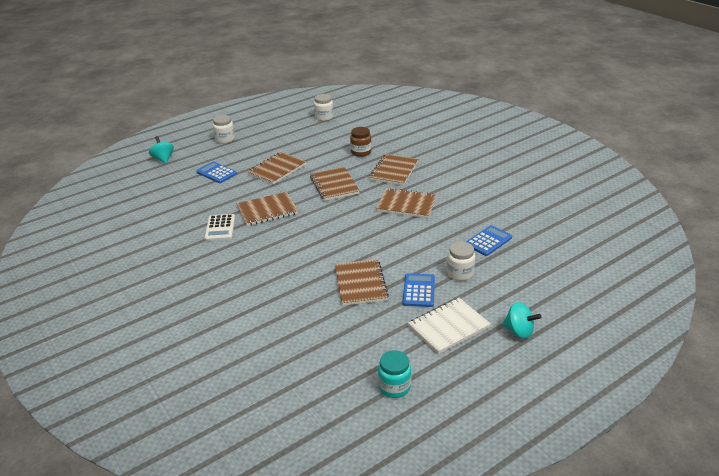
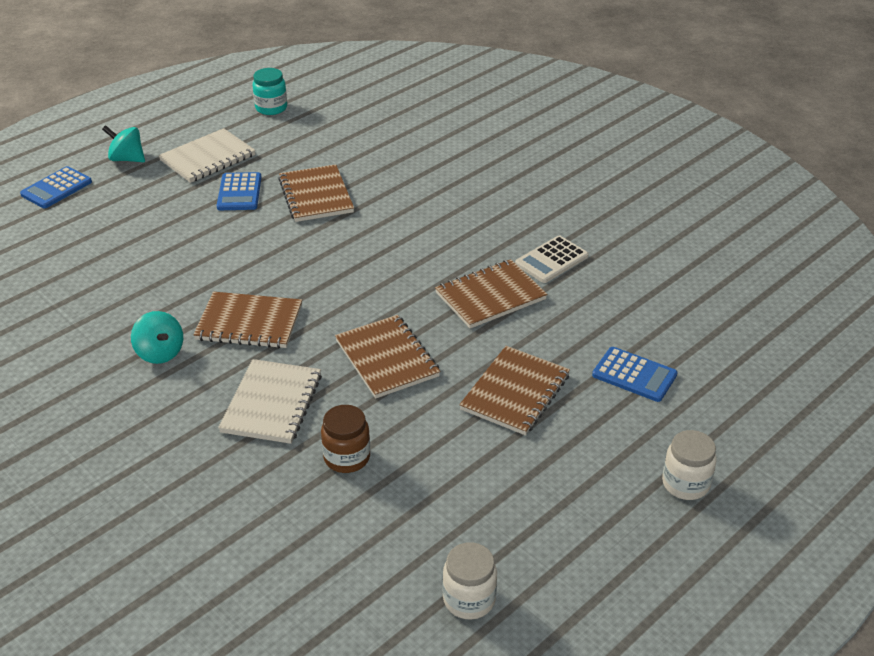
camera: 170 degrees right, 5 degrees up
(163, 159) = (777, 407): turquoise spinning top -> turquoise spinning top (160, 353)
(220, 228) = (551, 260): white calculator -> white calculator turned 120 degrees counterclockwise
(394, 171) = (272, 403): brown notebook -> white notebook
(460, 273) = (181, 216): white jar -> none
(488, 241) = (126, 265): blue calculator -> blue calculator (56, 188)

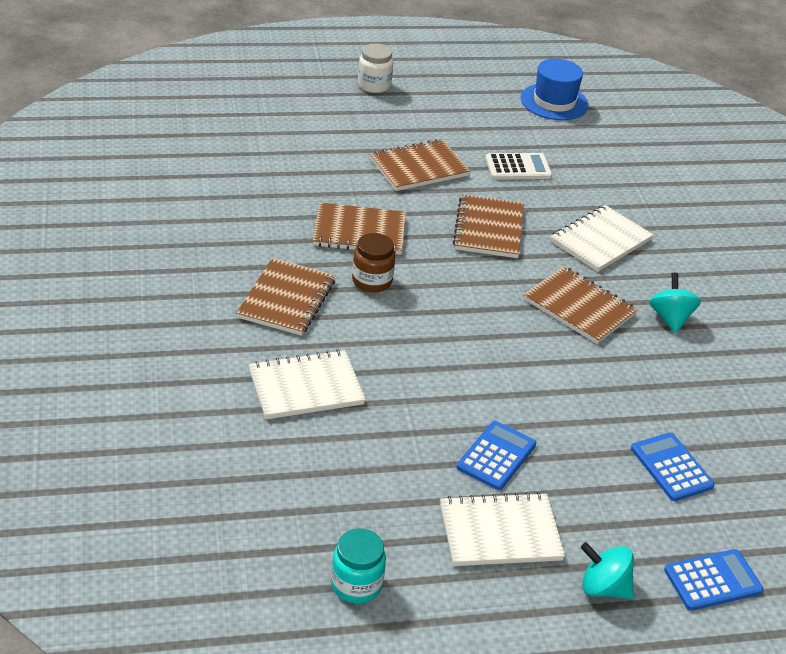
camera: 150 degrees left, 0 degrees up
(127, 159) = (603, 588): turquoise spinning top -> turquoise spinning top turned 150 degrees clockwise
(316, 195) = (417, 407): brown notebook -> brown notebook (286, 299)
(347, 457) = (570, 187): brown jar -> brown jar (372, 281)
(399, 175) = (306, 387): none -> white notebook
(469, 599) = (554, 102): white jar -> blue hat
(551, 260) = (273, 233): white calculator -> white calculator (518, 167)
(634, 375) = (325, 139): blue calculator -> blue calculator (671, 467)

